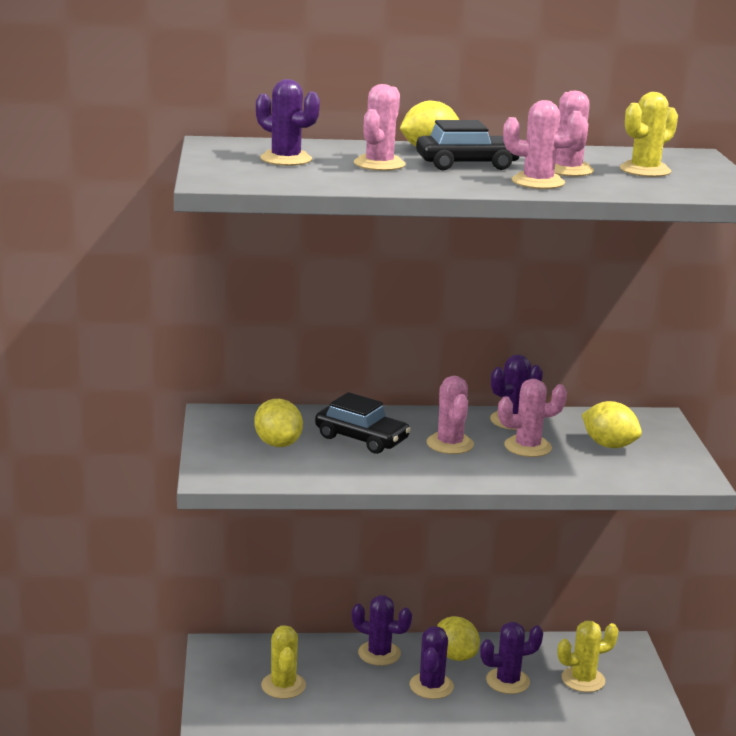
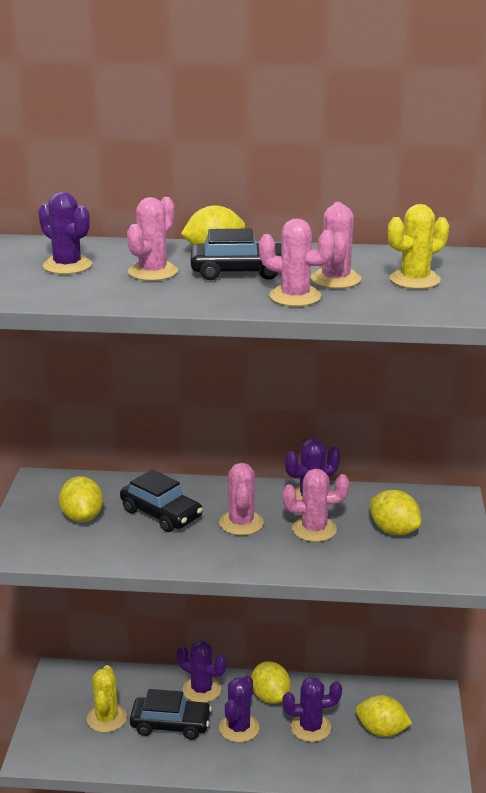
camera: 10 degrees right, 5 degrees up
(356, 687) = (170, 724): none -> black car
(583, 679) = (381, 730): yellow cactus -> yellow lemon

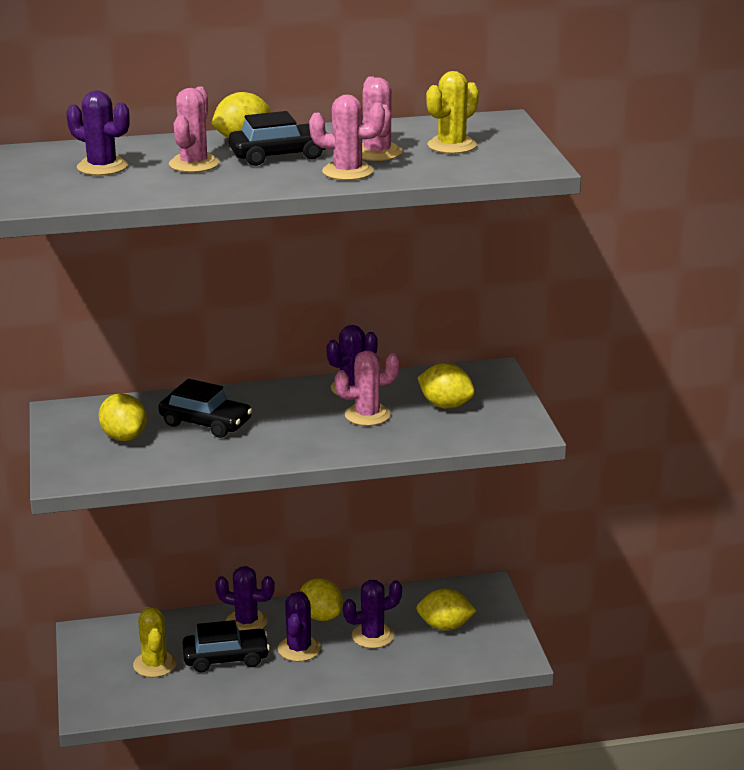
camera: 15 degrees left, 0 degrees up
(241, 523) = (292, 420): pink cactus -> none

